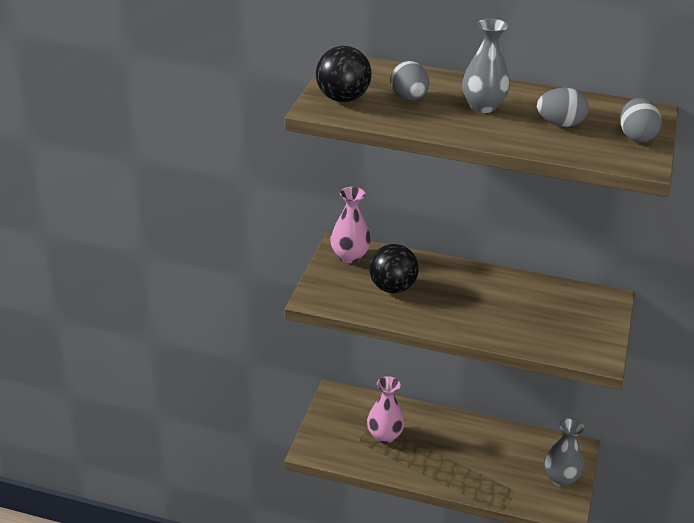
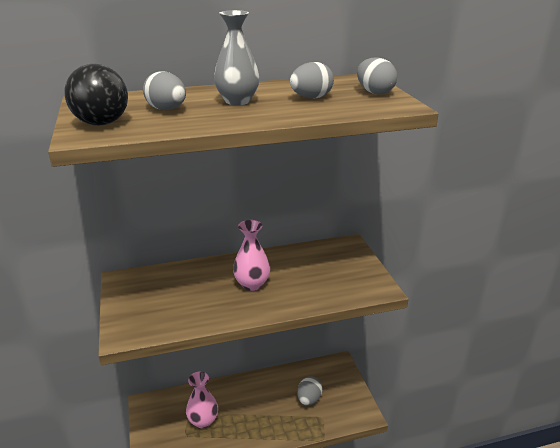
camera: 30 degrees left, 5 degrees down
(349, 256) = (134, 285): pink vase -> pink vase (252, 284)
(392, 288) = (187, 297): black ball -> none
(512, 467) = (309, 399): none -> grey egg
(560, 478) = (344, 391): grey vase -> none

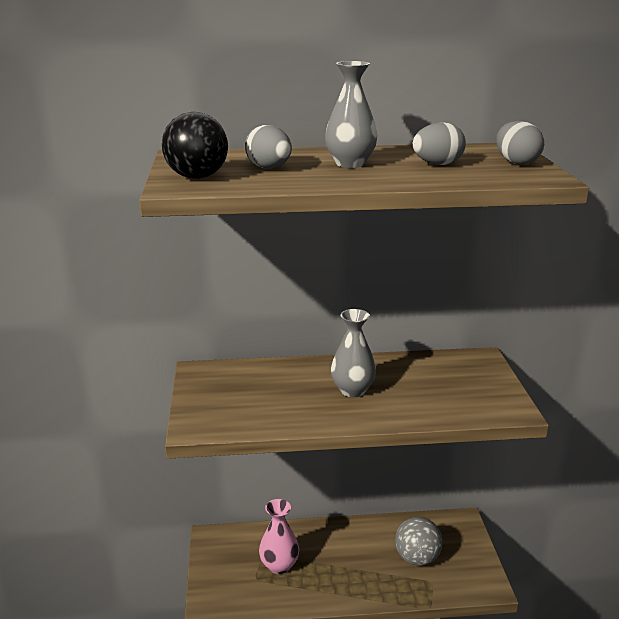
camera: 10 degrees right, 5 degrees down
(252, 284) = (352, 390): pink vase -> grey vase
(309, 399) = (417, 558): grey egg -> grey ball

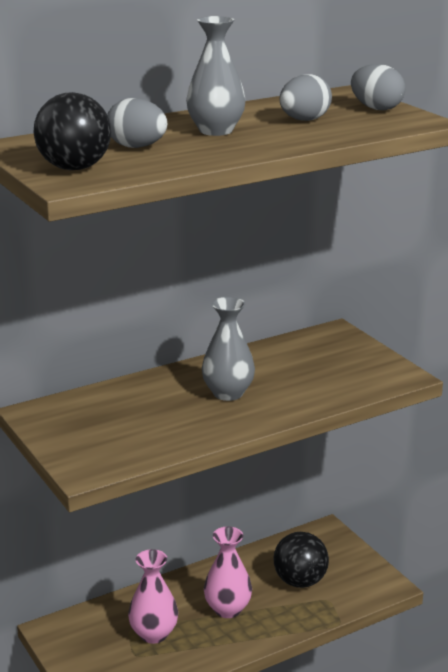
camera: 25 degrees left, 0 degrees up
(346, 563) = (227, 609): none -> pink vase
(417, 558) = (300, 581): grey ball -> black ball

